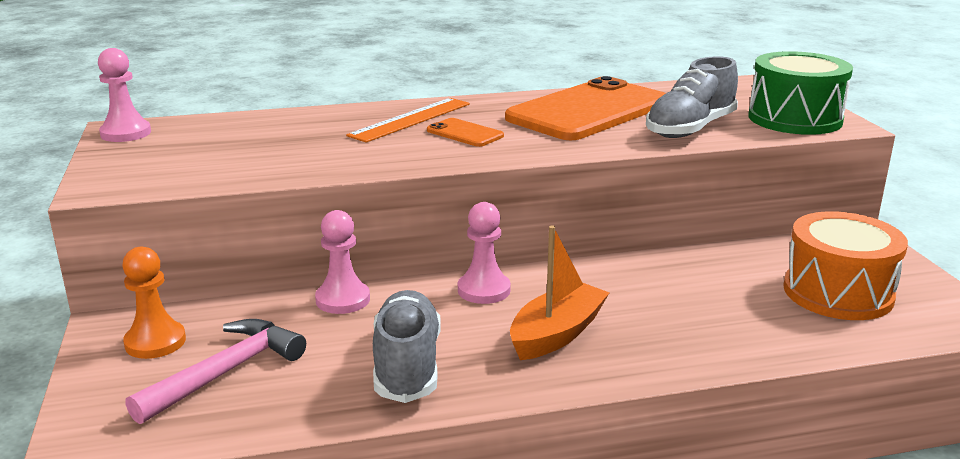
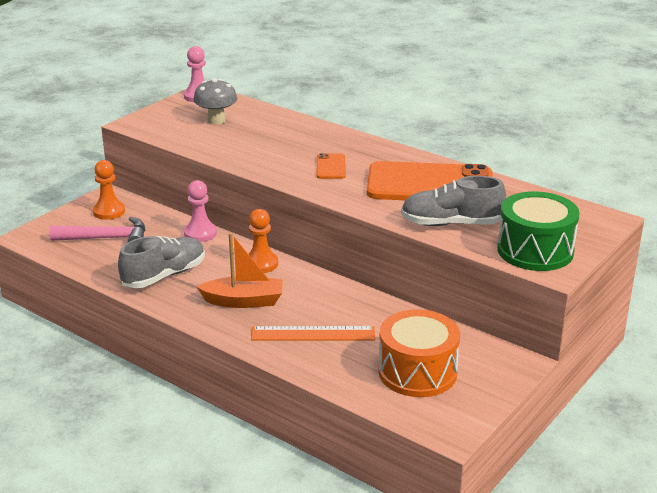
camera: 50 degrees right, 5 degrees up
(216, 145) = (216, 120): none -> grey mushroom
(410, 119) = (328, 145): orange ruler -> orange ruler (313, 333)
(484, 290) = (261, 264): pink pawn -> orange pawn

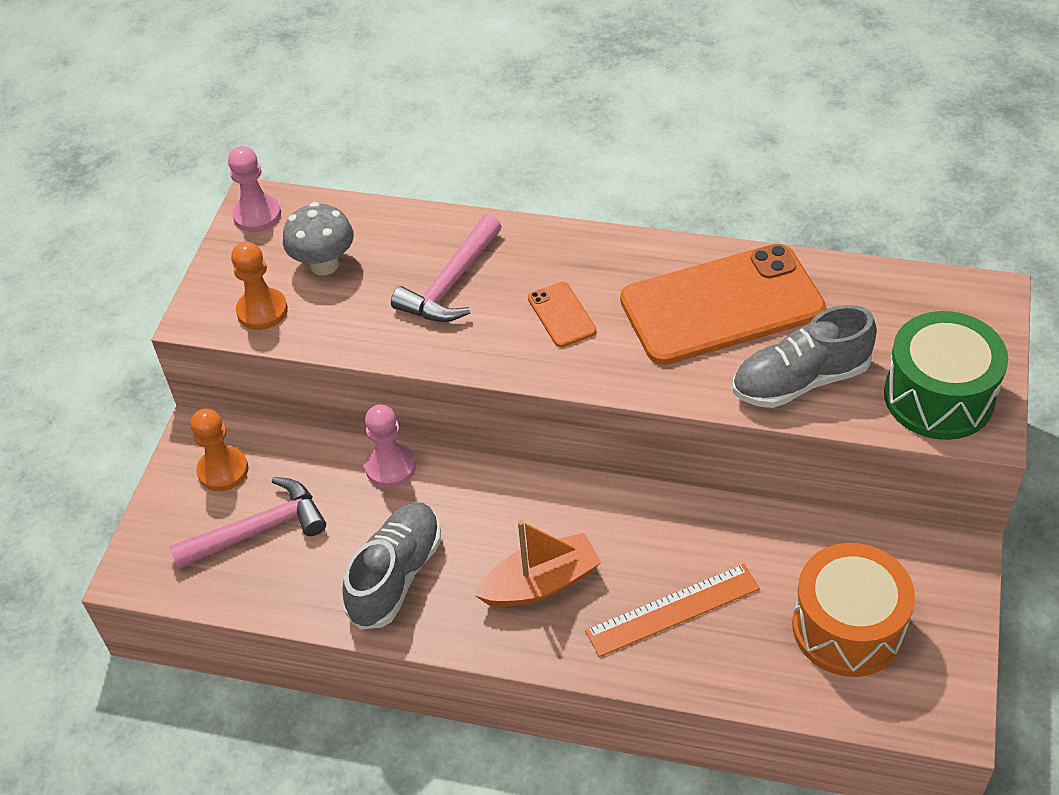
camera: 20 degrees left, 20 degrees up
(261, 264) = (517, 498): orange pawn -> orange pawn (262, 311)
(279, 142) = (451, 283): none -> pink hammer

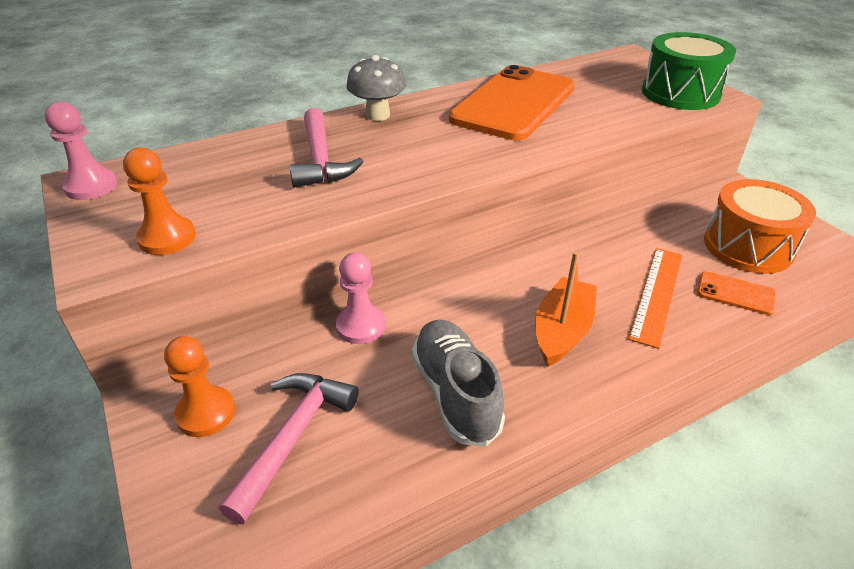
camera: 45 degrees left, 10 degrees down
(324, 265) = (195, 190): grey mushroom -> grey mushroom (378, 115)
(561, 315) = (424, 143): orange phone -> orange phone (735, 293)
(800, 381) = (608, 114): grey shoe -> none

